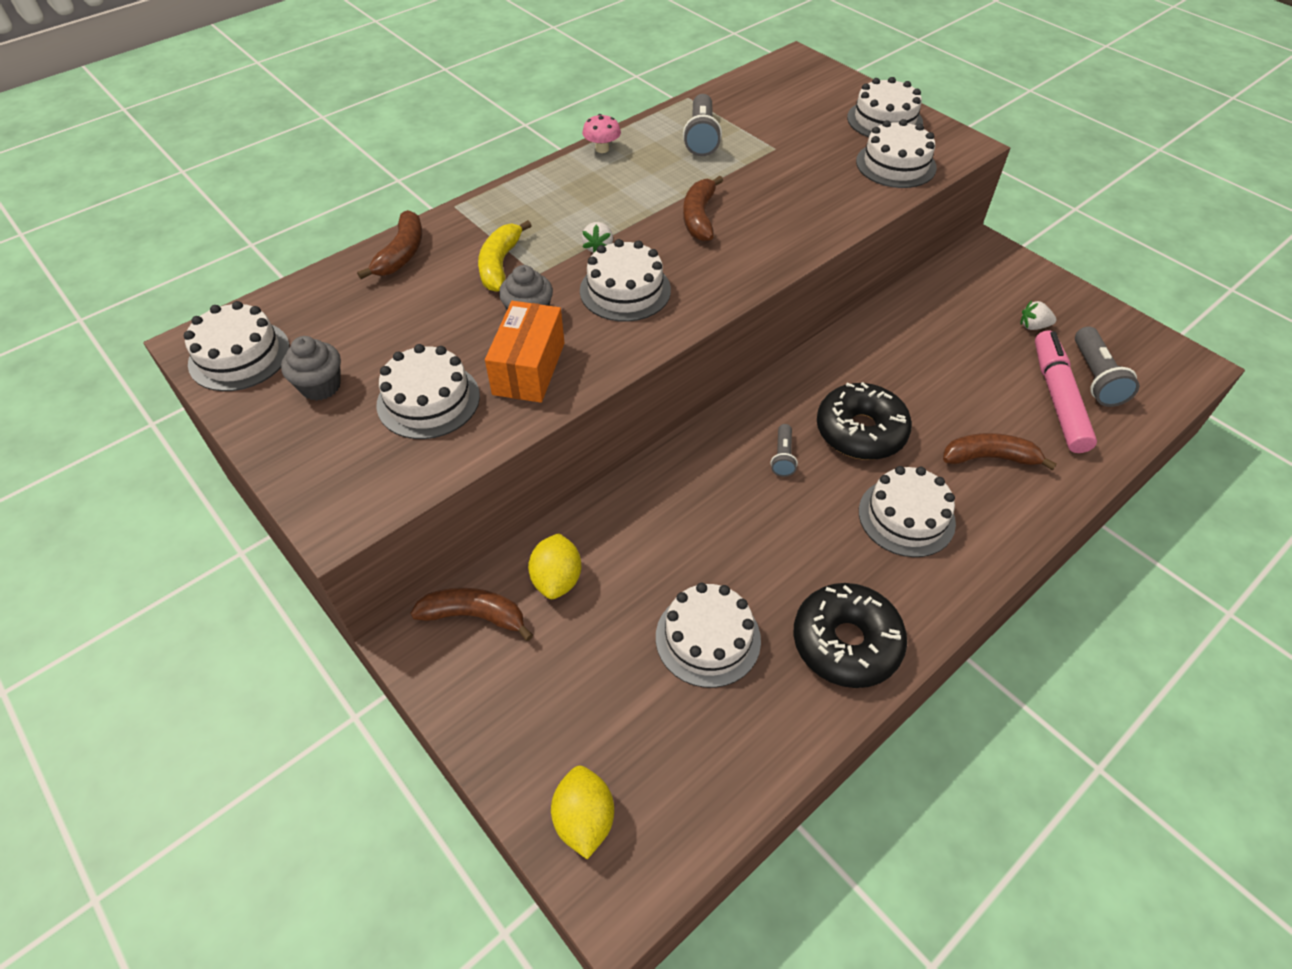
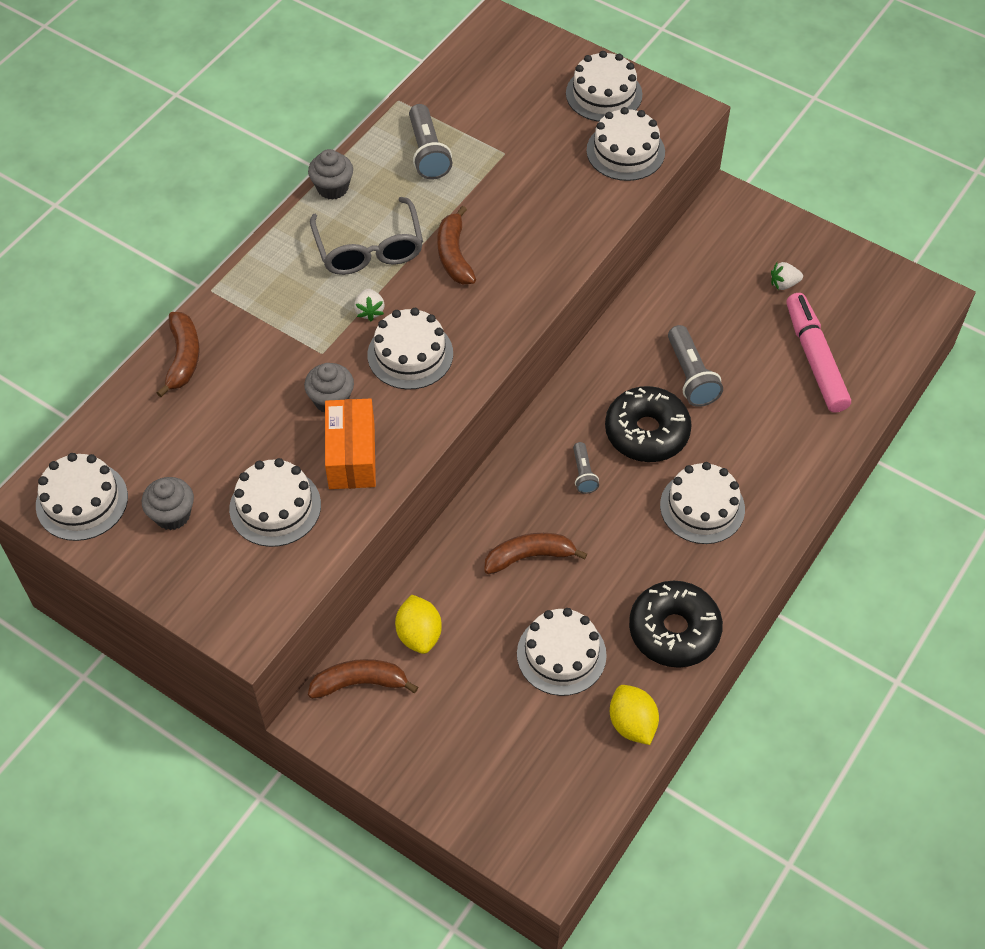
camera: 15 degrees left, 5 degrees up
(500, 264) = (283, 350): yellow banana -> none
(584, 819) = (505, 818): yellow lemon -> yellow lemon (632, 723)
(602, 149) = (332, 188): pink mushroom -> grey cupcake
(618, 199) = (369, 249): none -> grey glasses
(989, 457) = (764, 433): brown banana -> brown banana (529, 556)
(1095, 378) = (845, 329): grey flashlight -> grey flashlight (691, 376)

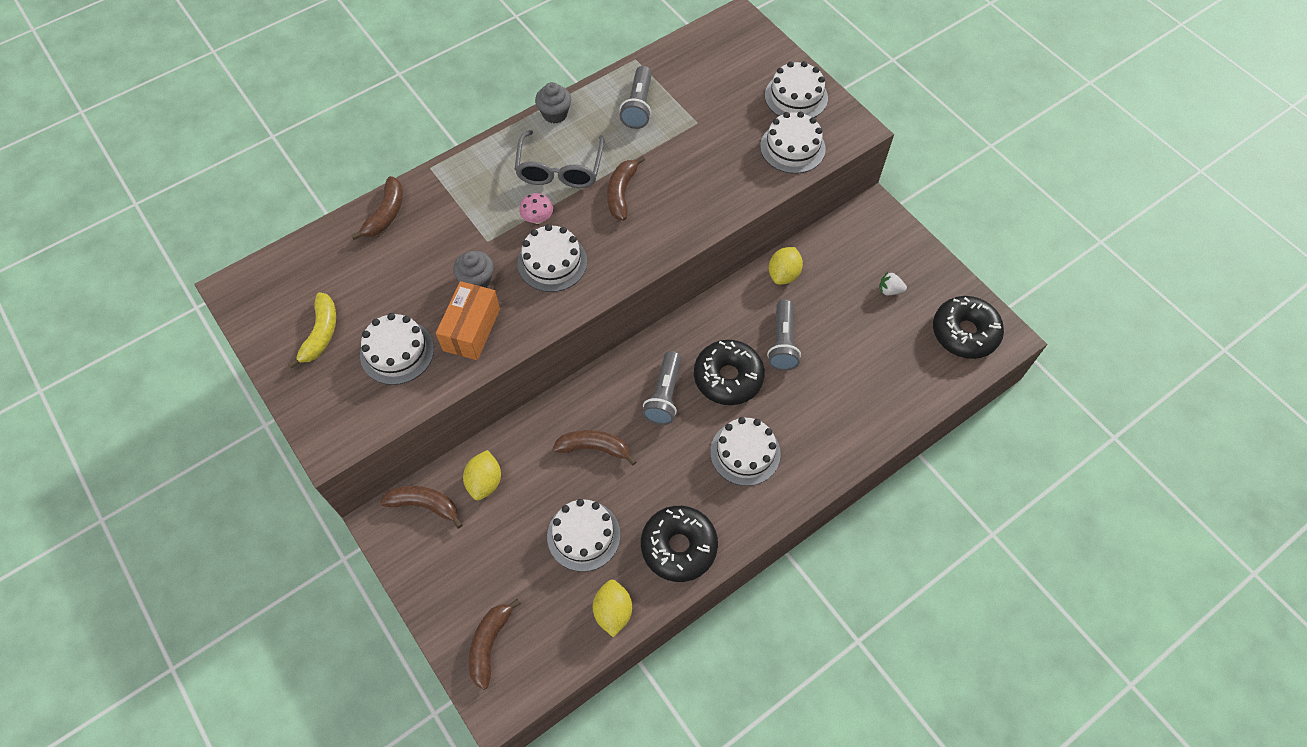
camera: 20 degrees right, 5 degrees up
(82, 501) = (263, 302): white cake -> none
(172, 515) = (321, 334): grey cupcake -> yellow banana
(369, 311) = (538, 219): white strawberry -> pink mushroom
(508, 806) = (489, 644): none -> brown banana
(583, 474) = (664, 395): grey flashlight -> grey flashlight, size x1.71
(658, 301) = (783, 274): none -> yellow lemon
(815, 359) = (888, 360): pink marker -> none
(884, 305) = (964, 333): none -> black donut

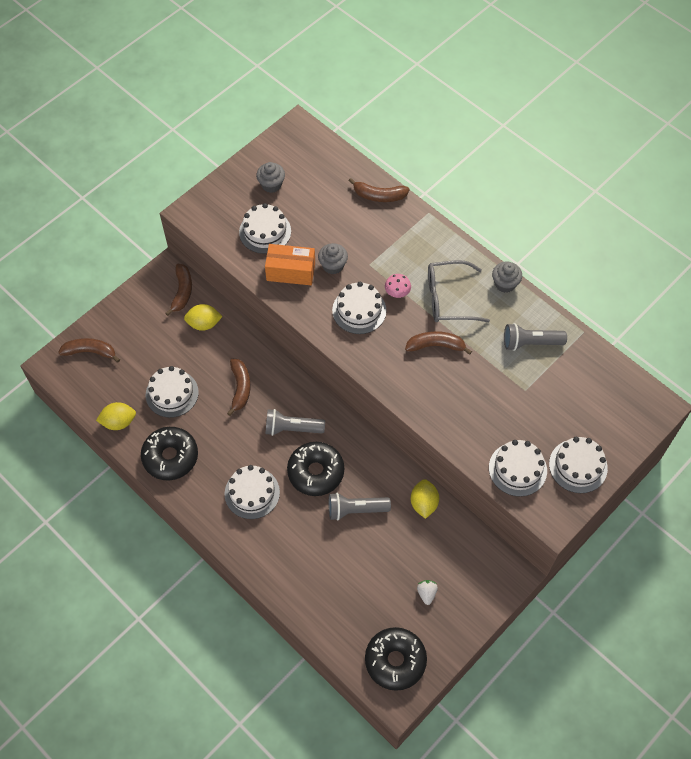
camera: 80 degrees right, 0 degrees up
(321, 334) = (271, 185): yellow banana -> grey cupcake
(783, 274) = (424, 503): yellow lemon -> yellow lemon turned 75 degrees clockwise

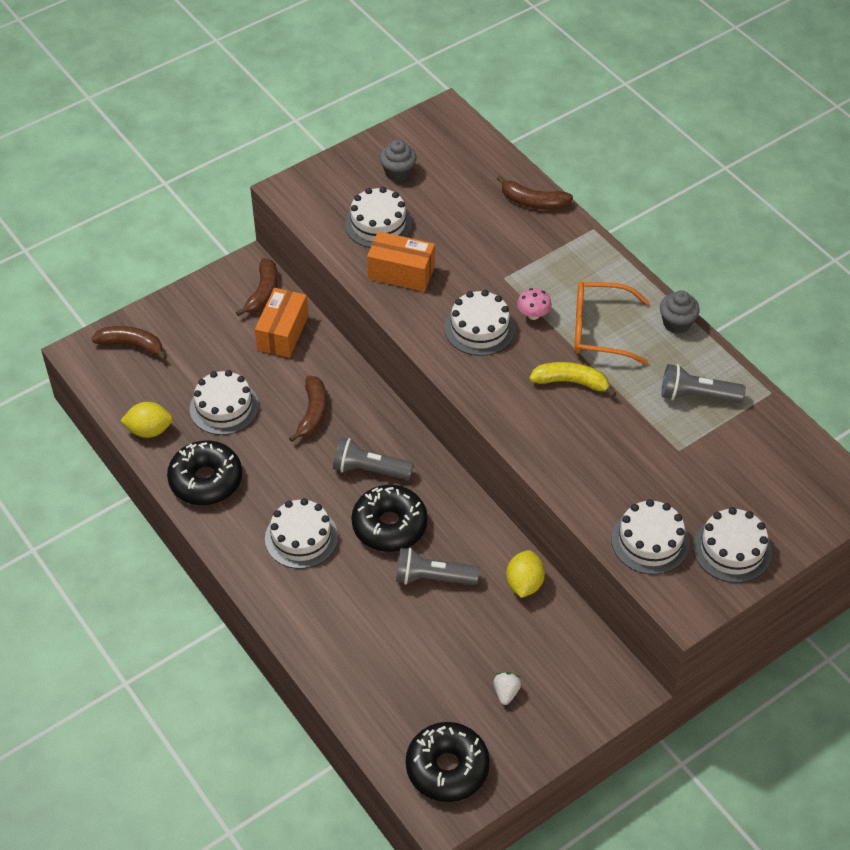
camera: 10 degrees right, 10 degrees down
(204, 324) = (282, 333): yellow lemon -> orange box
(333, 265) = (456, 273): grey cupcake -> none
(436, 345) = (571, 382): brown banana -> yellow banana
(448, 298) = (599, 330): grey glasses -> orange glasses

